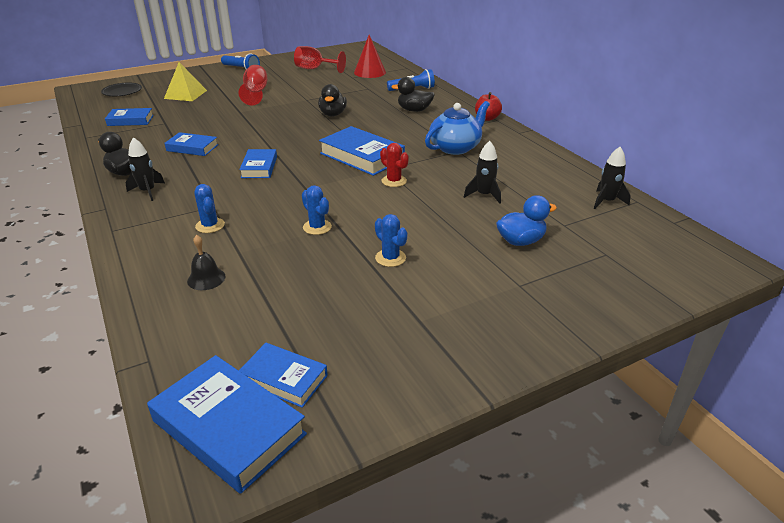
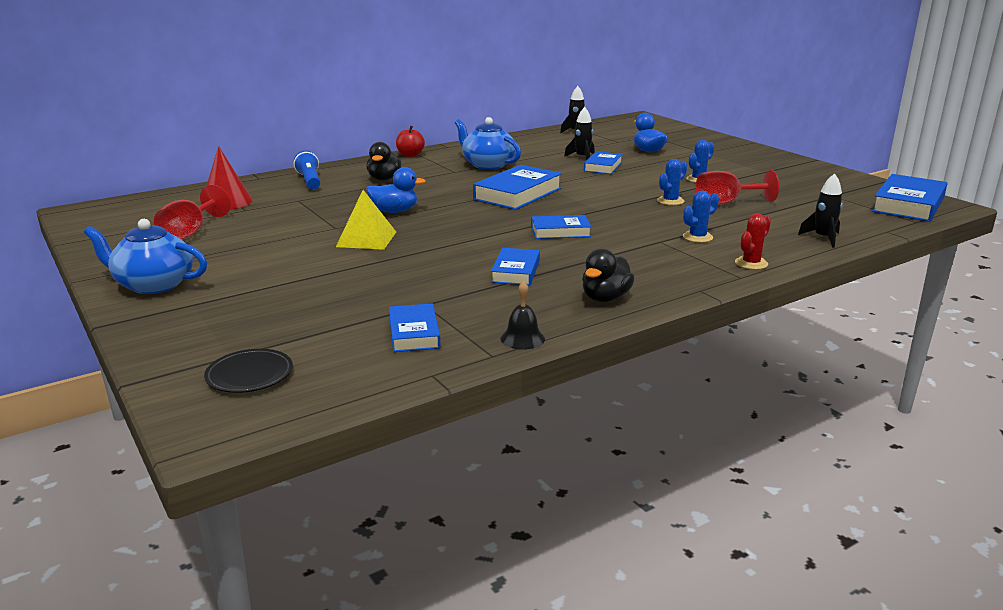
camera: 95 degrees left, 10 degrees down
(147, 191) = (647, 276): black rocket -> black rocket (823, 238)
(185, 94) = (286, 310): yellow pyramid -> yellow pyramid (366, 239)
(206, 278) = (779, 228): black bell -> black bell (522, 338)
(241, 69) = (153, 285): blue flashlight -> blue teapot
(256, 93) = (296, 259): red goblet -> red goblet (725, 203)
(284, 378) = (855, 197): blue book -> blue book (603, 166)
(333, 114) = (394, 211): black duck -> blue duck
(394, 181) = (569, 182): red cactus -> red cactus (751, 263)

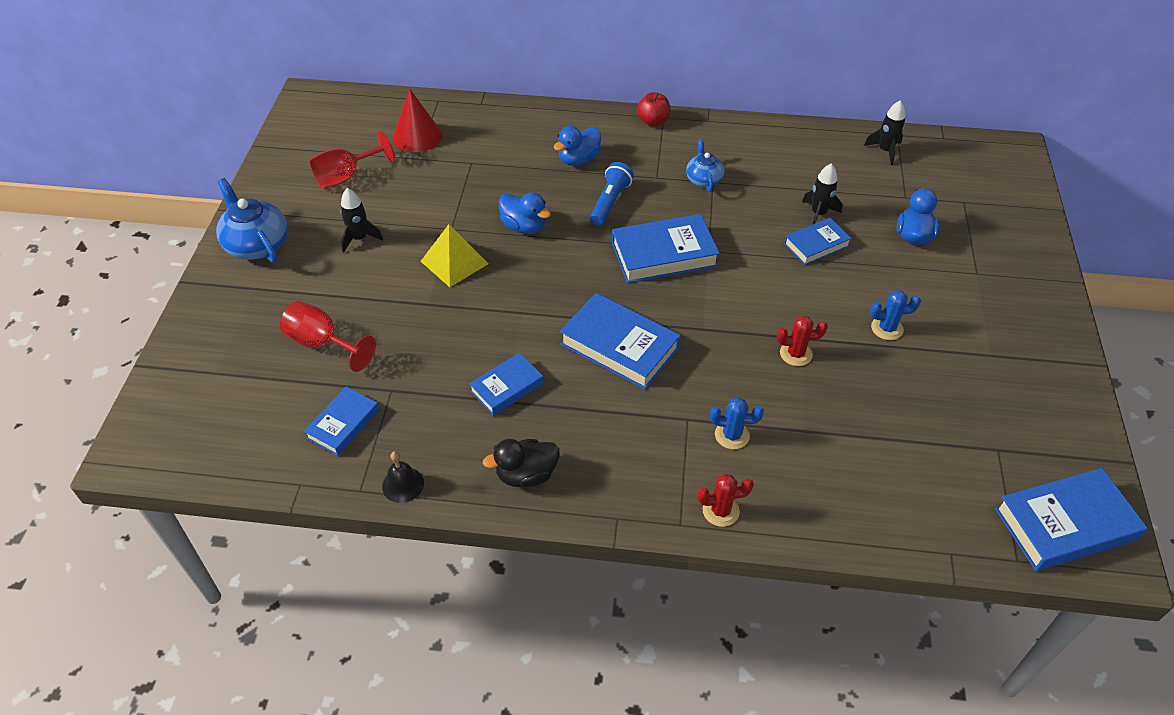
camera: 40 degrees right, 25 degrees up
(249, 375) = (204, 404): black plate -> none
(310, 181) = (514, 131): blue flashlight -> blue flashlight (610, 202)
(384, 179) = (578, 159): black duck -> blue duck
(487, 165) = (703, 179): blue teapot -> blue teapot, size x0.60
(560, 231) = (619, 346): blue book -> blue book, size x1.67
(670, 201) = (796, 354): blue cactus -> red cactus
(725, 203) = (848, 392): red goblet -> red goblet (322, 343)
(823, 238) = (857, 519): black rocket -> black rocket (359, 238)

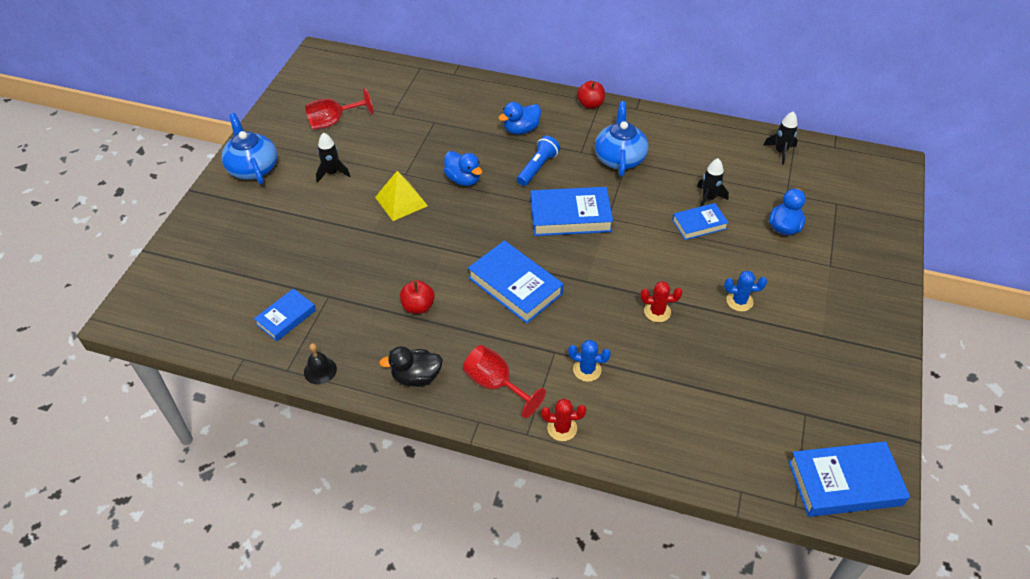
camera: 10 degrees right, 0 degrees up
(322, 343) = (284, 252): red goblet -> red goblet (496, 384)
(417, 136) = (396, 95): red cone -> none
(507, 387) = (418, 306): blue book -> red apple
(703, 179) = (619, 158): blue teapot -> blue teapot, size x1.67

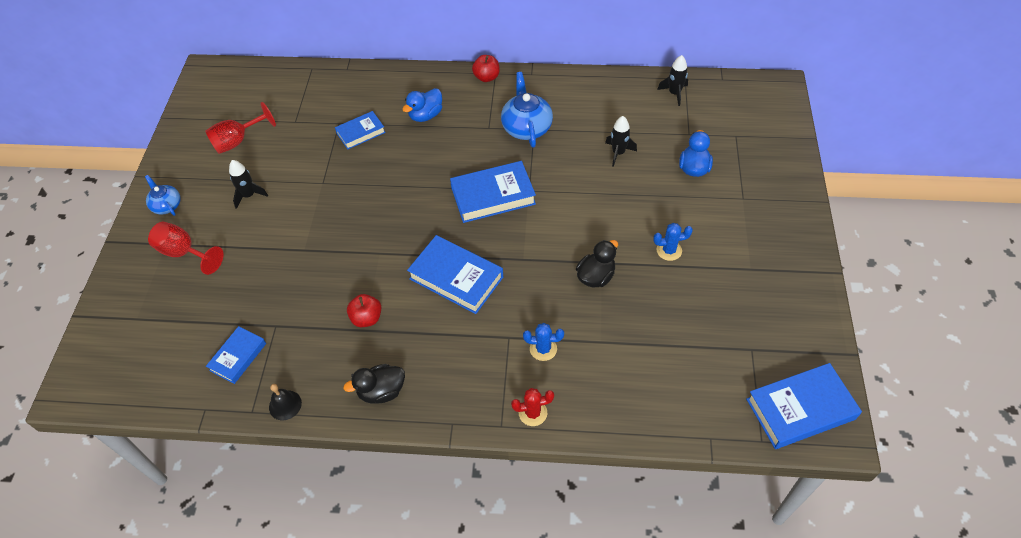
camera: 10 degrees left, 5 degrees up
(253, 168) = (166, 205): blue teapot -> blue teapot, size x0.60
(401, 201) = (325, 212): yellow pyramid -> none
(463, 179) = (381, 178): blue duck -> none
(496, 384) = (460, 382): red goblet -> red goblet (184, 253)
(537, 168) = (450, 152): blue flashlight -> none
(657, 312) = (596, 276): red cactus -> black duck
(699, 224) = (615, 180): blue book -> blue book (360, 132)

